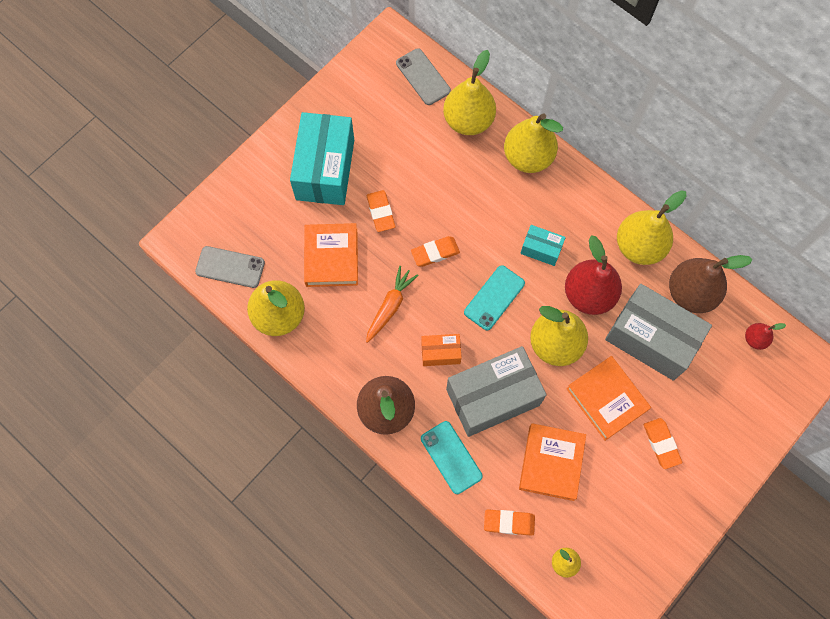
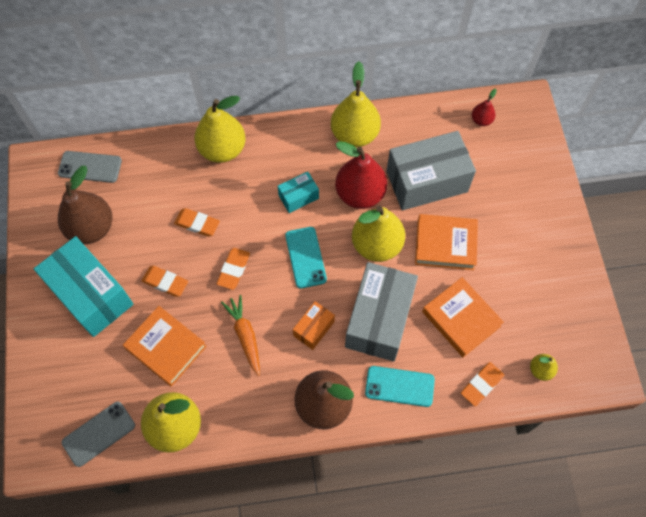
camera: 50 degrees left, 5 degrees down
(468, 121) = (155, 165): yellow pear -> none
(661, 444) = (506, 236): orange eraser -> orange eraser (197, 224)
(690, 293) = (416, 131): brown pear -> brown pear (91, 228)

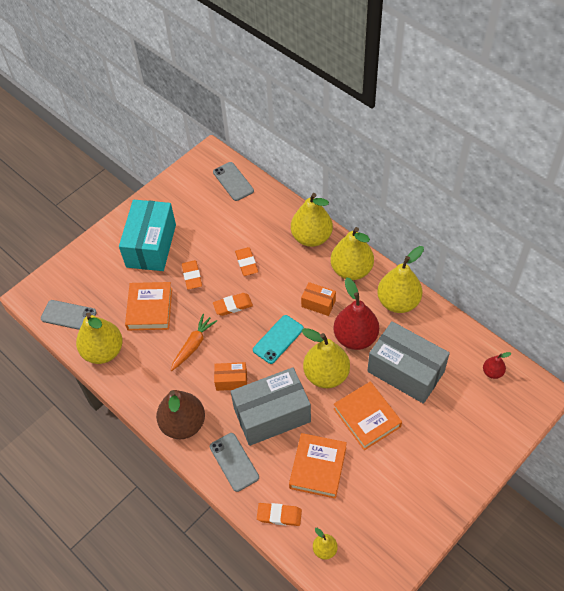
camera: 55 degrees right, 10 degrees down
(91, 228) = (194, 213): brown pear -> none
(288, 144) = (351, 270): none -> yellow pear
(298, 197) = (318, 303): turquoise box -> orange box
(399, 386) = (234, 462): turquoise phone -> grey phone

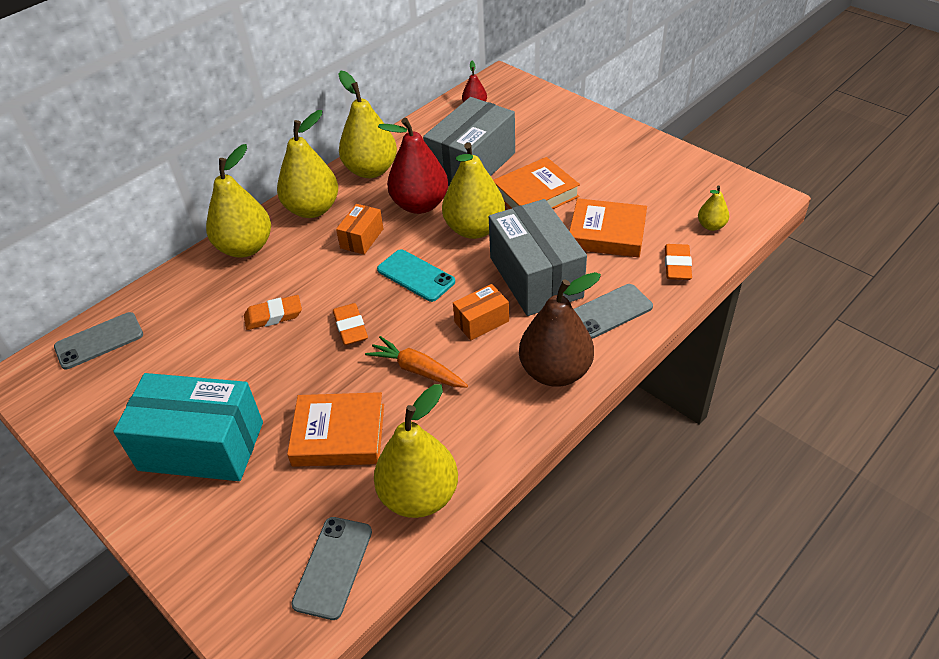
camera: 90 degrees left, 10 degrees down
(192, 276) = (283, 382): orange eraser -> none
(231, 380) = (481, 321): orange box -> orange box turned 60 degrees clockwise

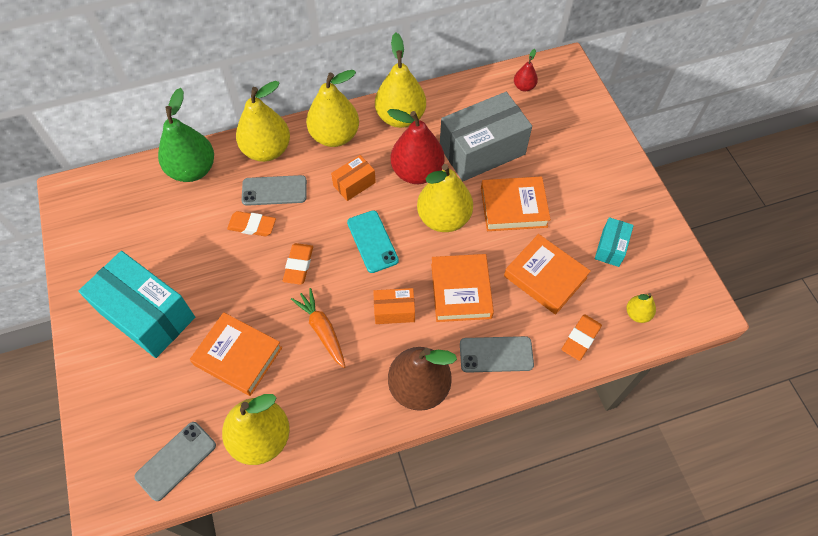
camera: 25 degrees right, 15 degrees up
(99, 341) = (128, 187): grey phone -> grey phone (274, 190)
(169, 296) = (192, 170): none -> green pear
(535, 277) = (461, 291): grey box -> orange book
(647, 188) = (611, 247): none -> turquoise box

